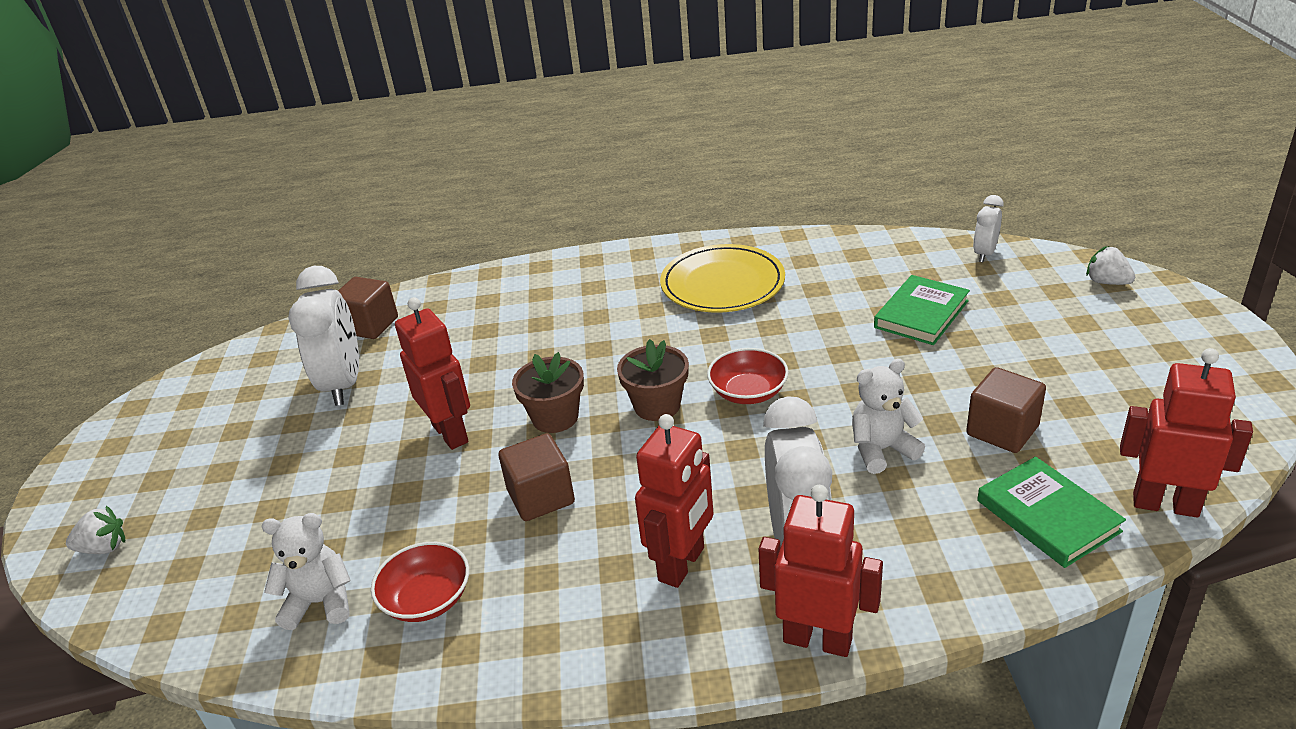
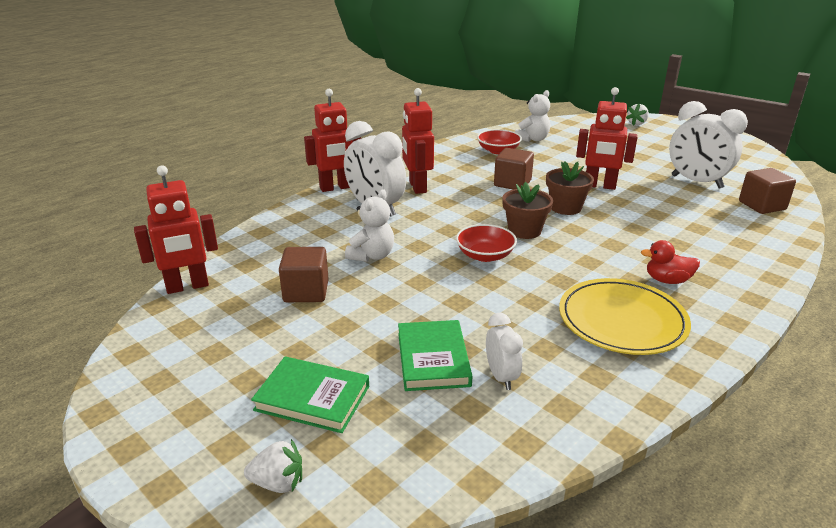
camera: 135 degrees right, 5 degrees down
(624, 297) = (667, 280): none -> red duck
(984, 254) = (437, 469): white clock -> white clock (501, 377)
(1047, 516) = (256, 258): green book -> green book (312, 398)

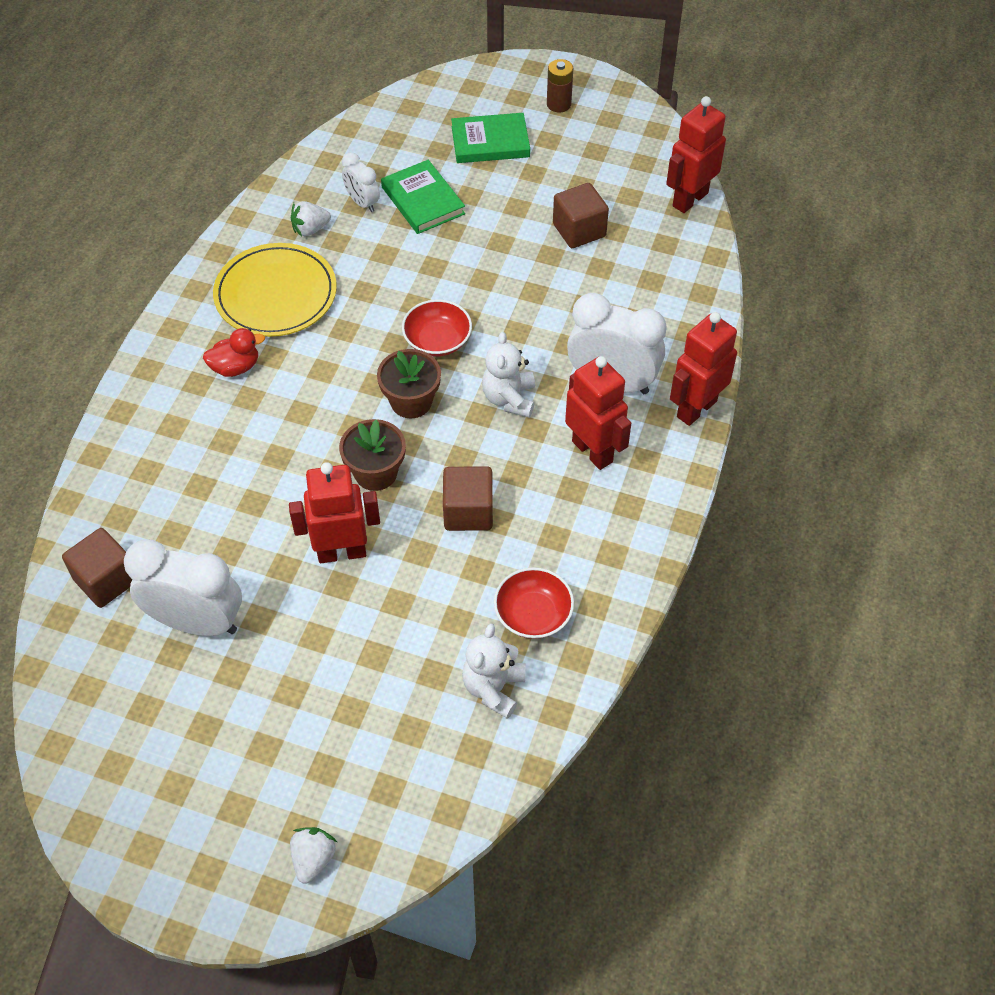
camera: 155 degrees right, 25 degrees up
(191, 418) = (559, 104): none -> brown battery
(278, 483) = (468, 89): white strawberry -> white strawberry (310, 229)
(372, 256) = (554, 298): white teddy bear -> white teddy bear (509, 398)

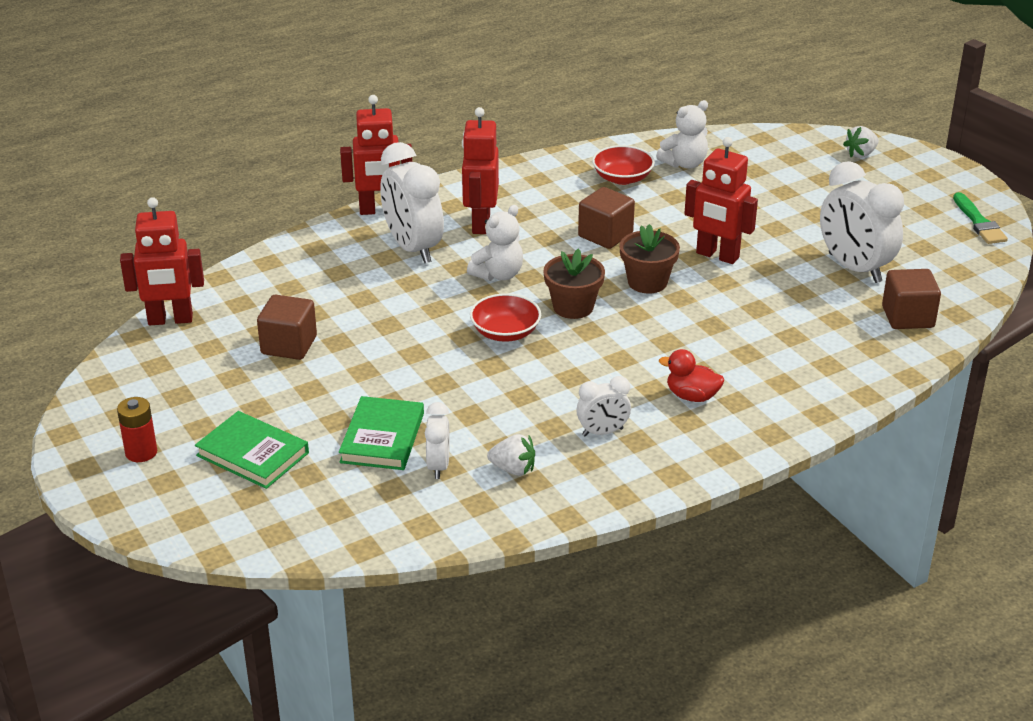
camera: 140 degrees left, 20 degrees down
(102, 801) = (979, 222): none -> green brush
(276, 294) = (602, 432): yellow plate -> white clock
(559, 104) = (141, 452): brown battery -> red battery

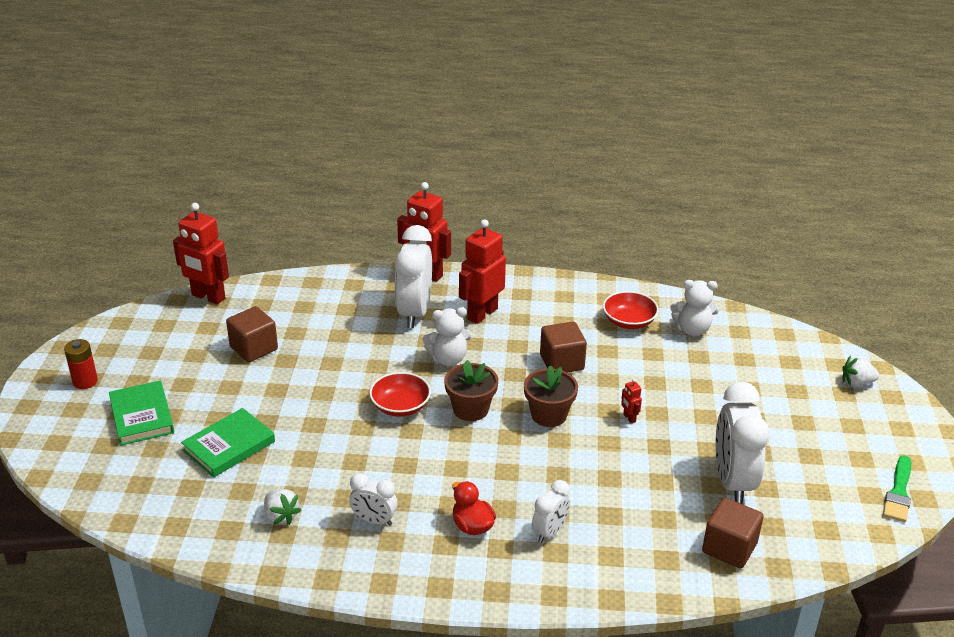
camera: 35 degrees right, 0 degrees up
(438, 466) = (237, 486): white clock -> white clock (549, 532)
(717, 255) = (629, 418): red robot -> red robot, size x0.41

